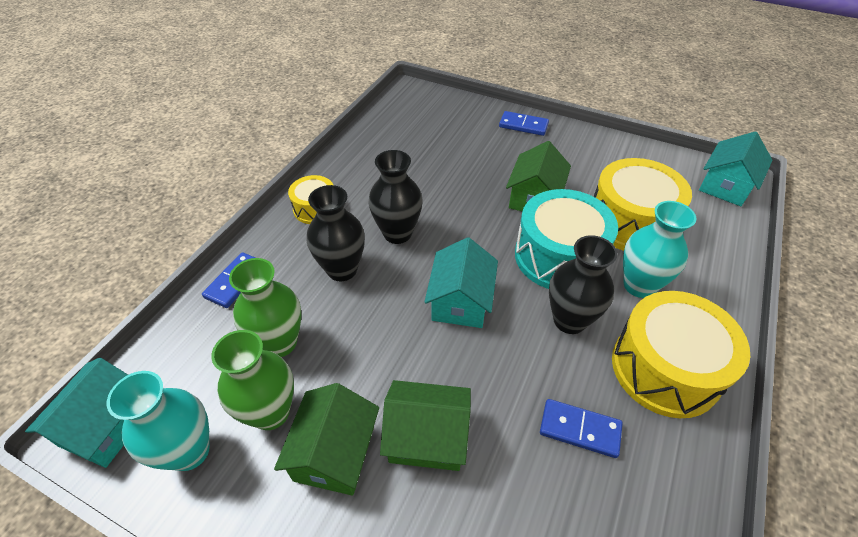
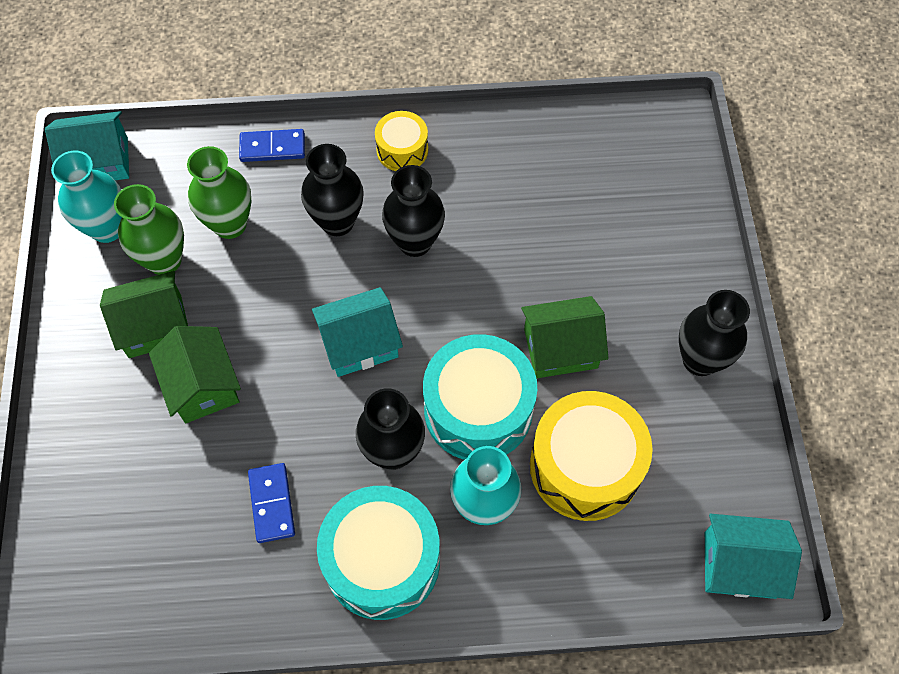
camera: 60 degrees right, 15 degrees up
(523, 125) = (697, 279): blue domino -> none
(578, 146) = (700, 360): none -> black vase
(665, 368) = (382, 561): yellow drum -> turquoise drum

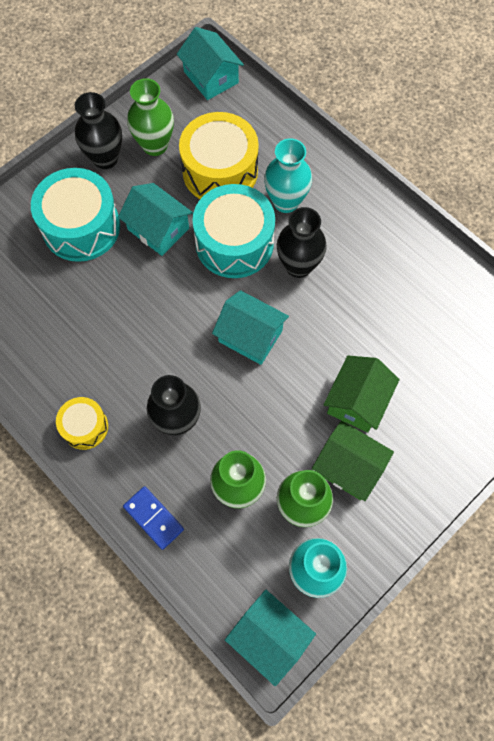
camera: 130 degrees left, 5 degrees up
(271, 504) = (384, 302): blue domino -> none
(382, 561) = (359, 226): turquoise drum -> turquoise drum (81, 227)
(415, 242) = (152, 361): black vase -> none
(560, 348) = (158, 229): green house -> turquoise house
(679, 423) = (155, 145): none -> green vase

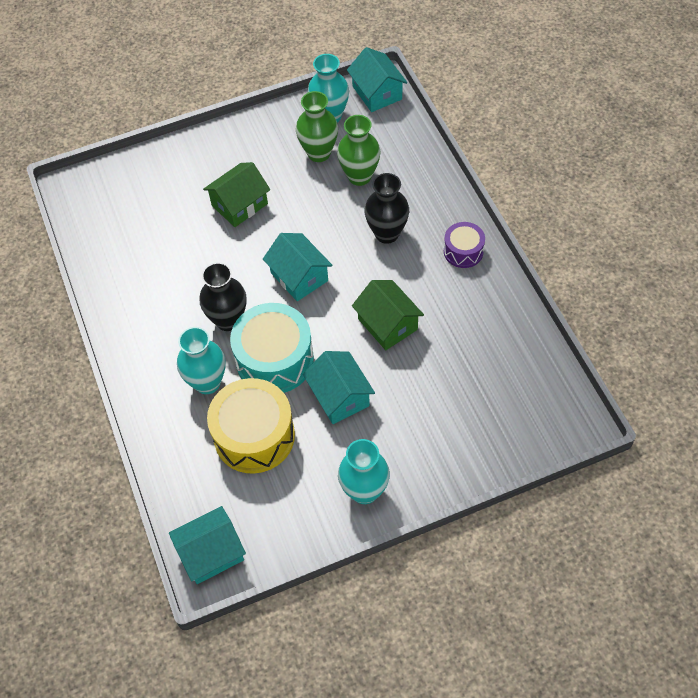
camera: 155 degrees left, 10 degrees down
(81, 227) = (413, 423): turquoise drum -> none
(85, 427) = (463, 251): yellow drum -> purple drum
(105, 158) = (364, 491): black vase -> turquoise vase
(154, 518) = (430, 177): blue domino -> none
(155, 145) = (307, 488): green vase -> none
(211, 77) = (211, 553): turquoise house -> turquoise house turned 75 degrees clockwise
(349, 467) = (271, 166): green house -> green house (387, 324)

